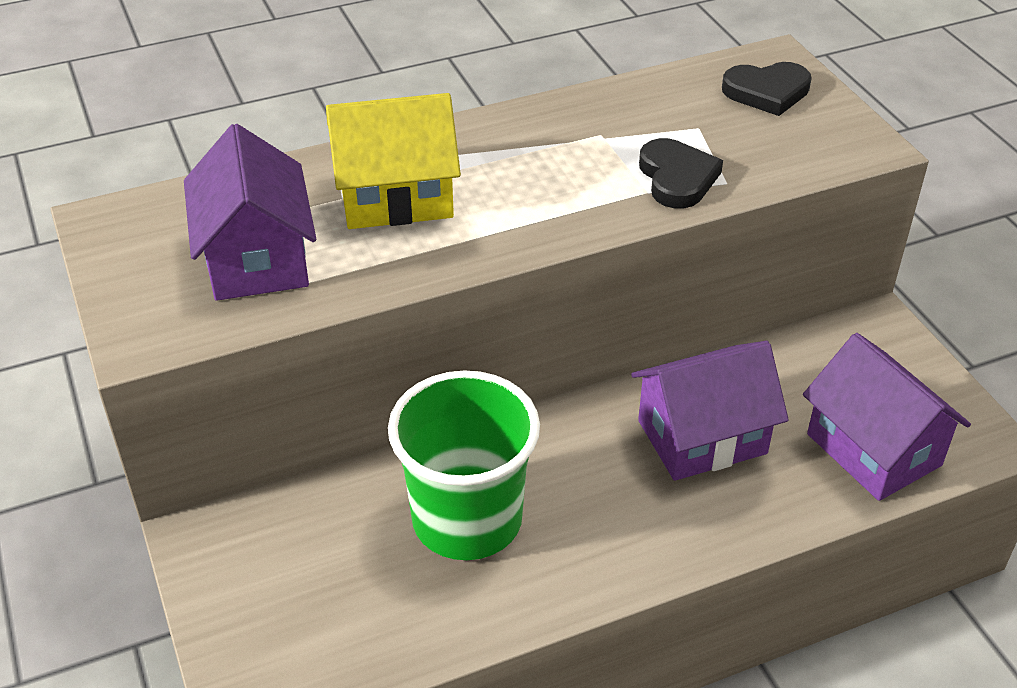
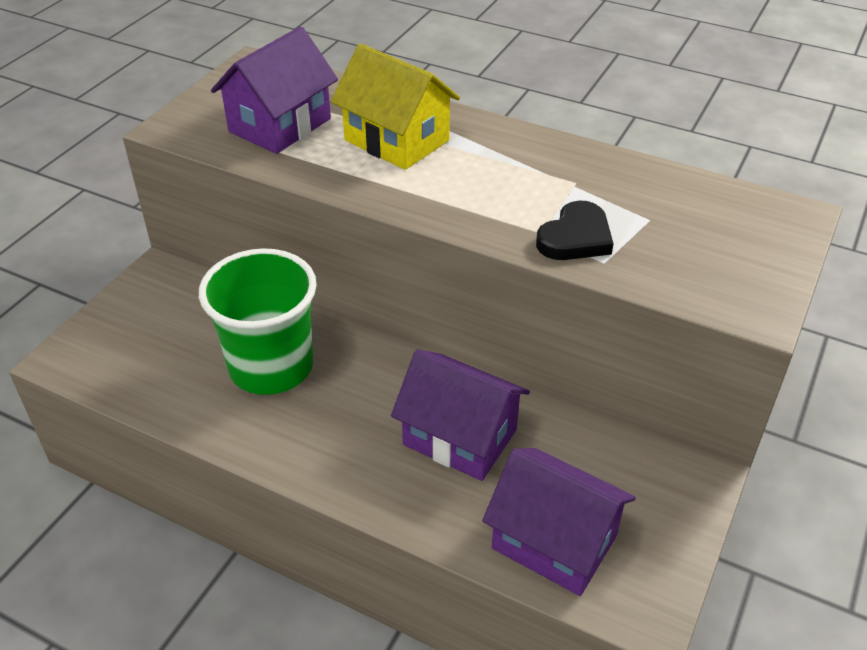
camera: 50 degrees right, 0 degrees up
(767, 92) = (744, 230): black heart -> none
(873, 449) = (554, 542): purple house -> purple house turned 75 degrees counterclockwise

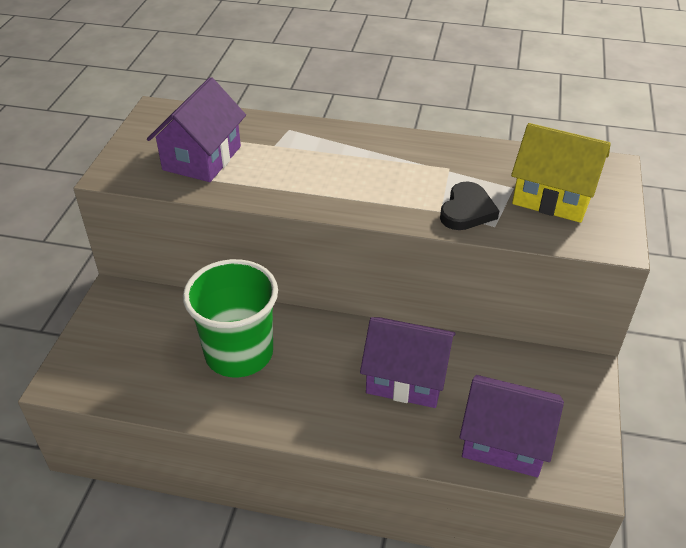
camera: 15 degrees left, 0 degrees up
(397, 140) = (300, 156): yellow house -> yellow house (553, 197)

